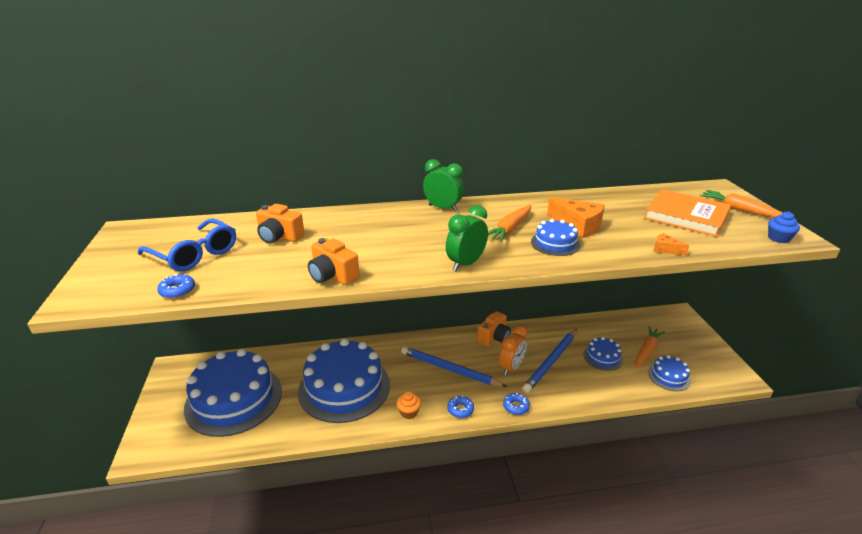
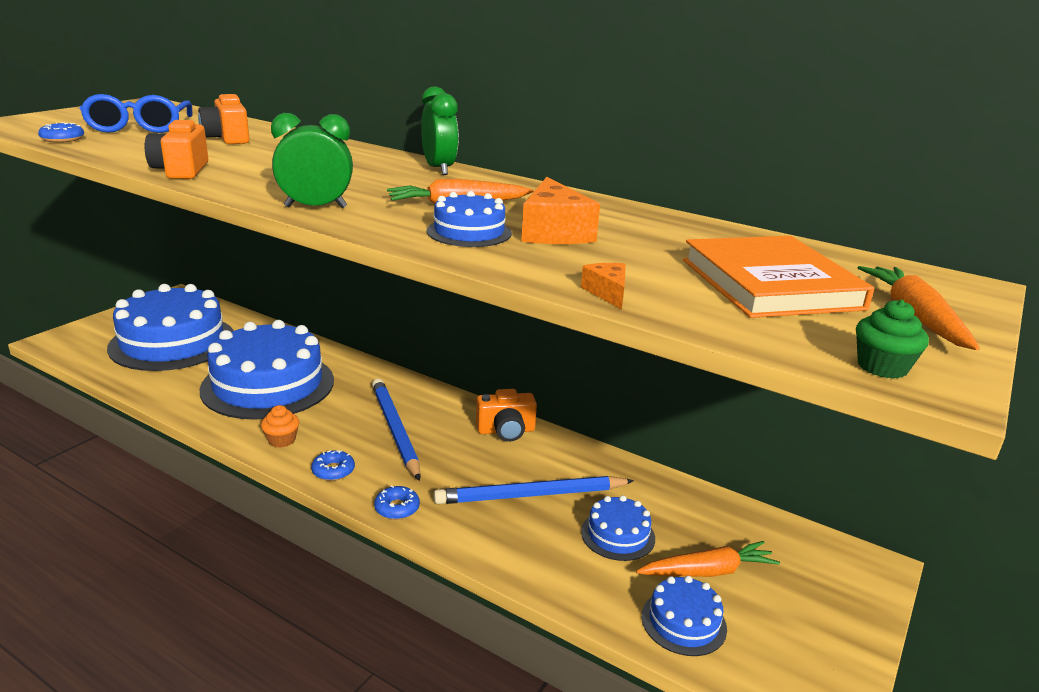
camera: 40 degrees right, 5 degrees down
(511, 367) = (468, 470): orange clock -> none
(778, 238) = (882, 367): blue cupcake -> green cupcake

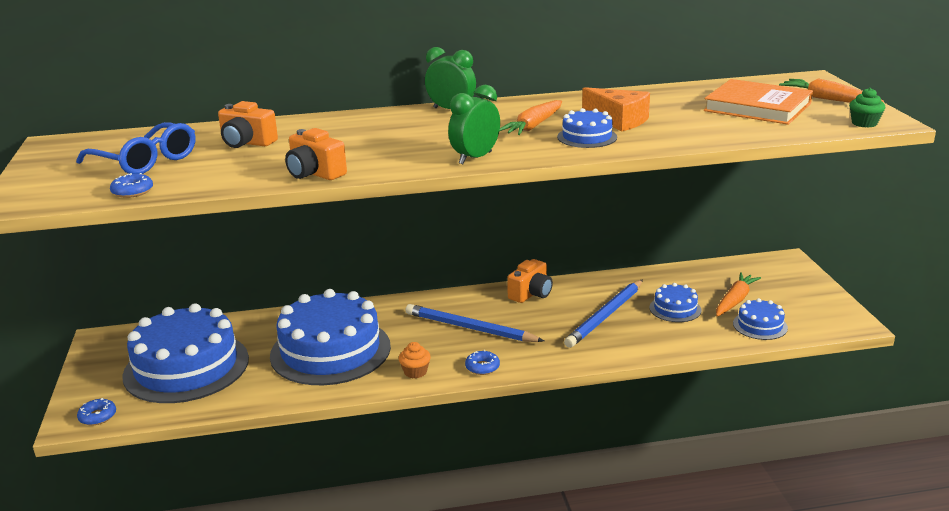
camera: 40 degrees left, 0 degrees up
(397, 508) = (555, 362): blue donut -> blue donut (97, 416)
(607, 293) = (721, 138): orange cheese -> none

